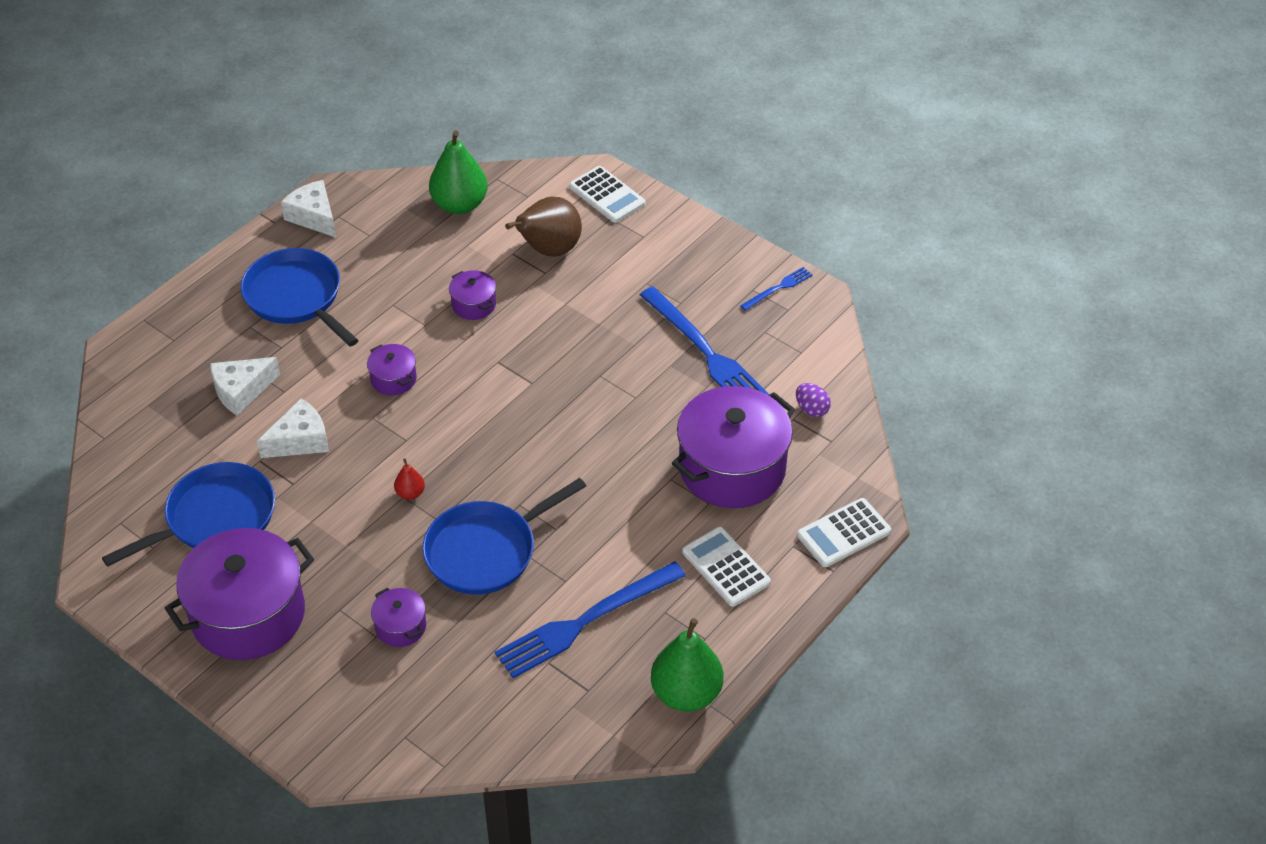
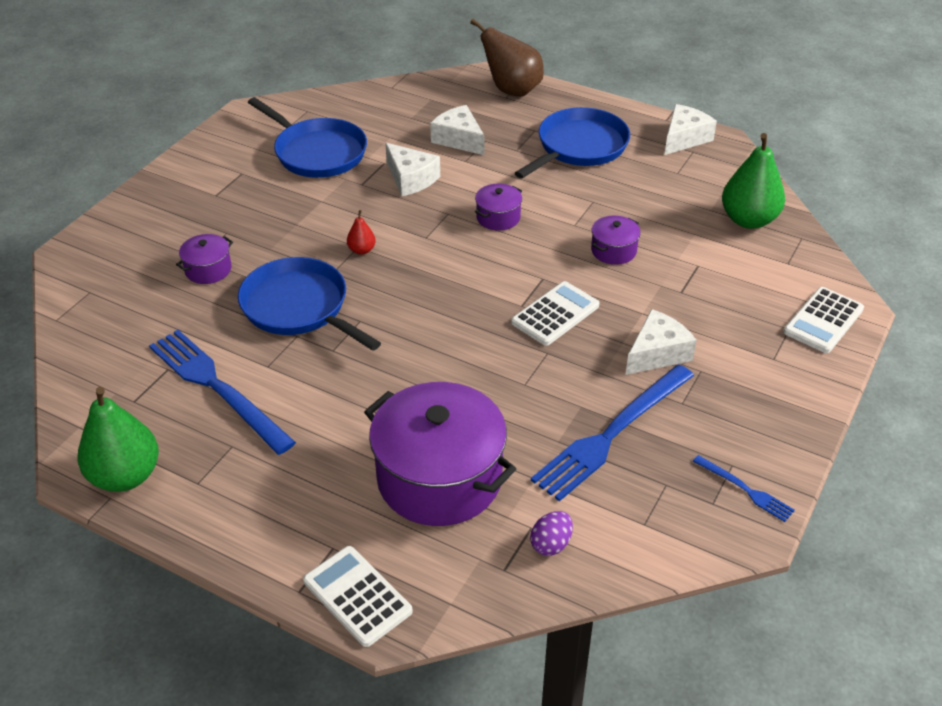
camera: 80 degrees right, 5 degrees down
(248, 615) = (218, 187): purple pot -> none
(549, 250) = (715, 290): brown pear -> brown pear (512, 90)
(619, 305) = (657, 353): none -> white cheese
(726, 567) = (295, 489): white calculator -> white calculator (555, 314)

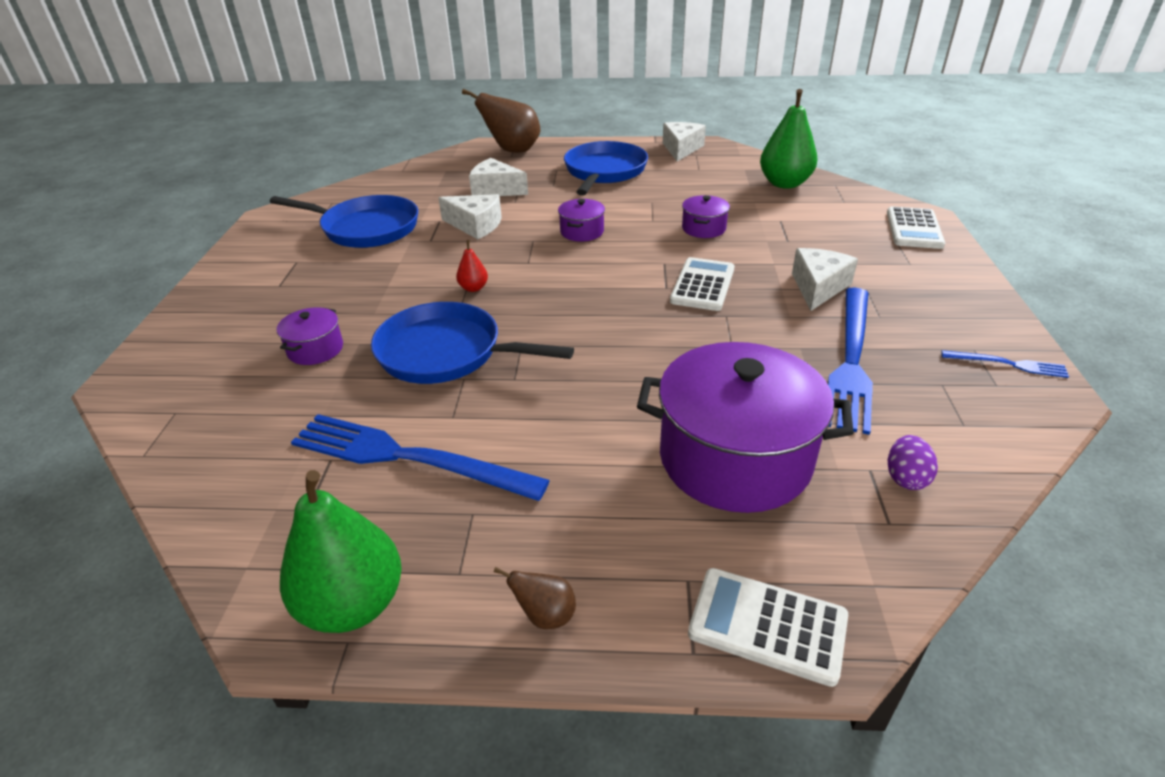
camera: 25 degrees left, 5 degrees down
(229, 531) = (545, 615): none -> brown pear

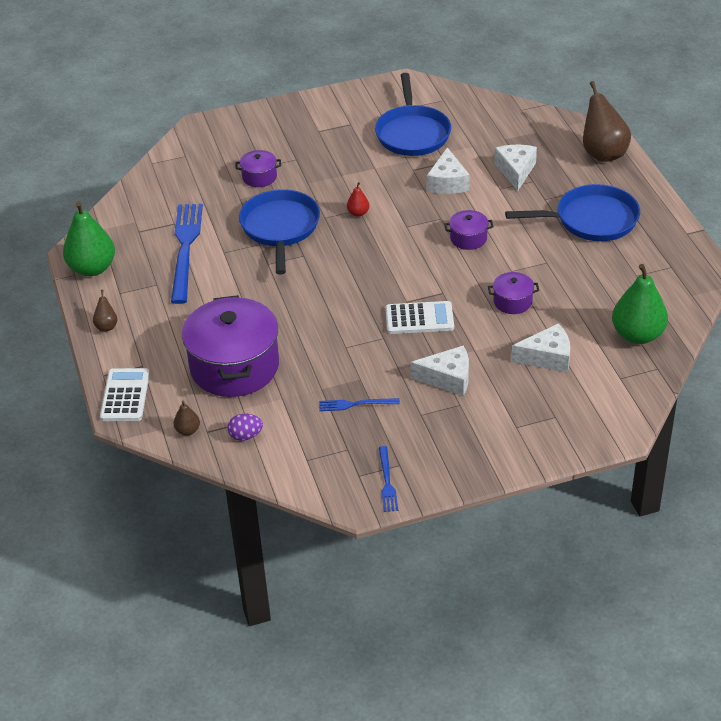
camera: 70 degrees right, 5 degrees up
(681, 149) = (679, 254): white cheese -> white cheese (547, 357)
(851, 360) = (355, 404): blue fork -> blue fork, size x0.47
(884, 548) = (188, 430): none -> brown pear
(914, 229) = (586, 426): white calculator -> none

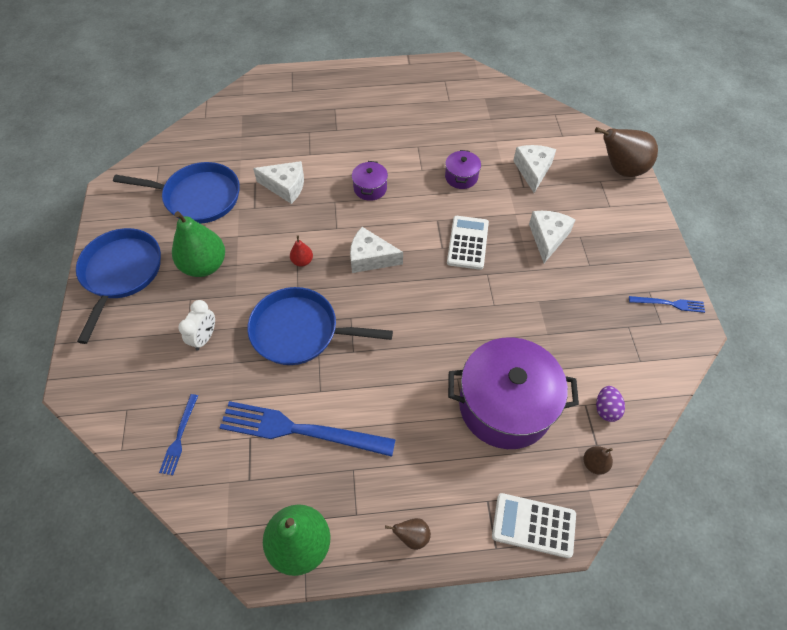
camera: 80 degrees left, 15 degrees up
(259, 177) = (204, 338): purple pot -> white clock
(355, 404) = (572, 310): blue fork -> blue fork (179, 437)
(515, 171) = (290, 139): white cheese -> white cheese (370, 258)
(591, 220) = (374, 109): blue pan -> blue pan (121, 273)
(603, 153) = (292, 83): brown pear -> brown pear (621, 169)
(637, 335) = (517, 115): green pear -> green pear (204, 265)

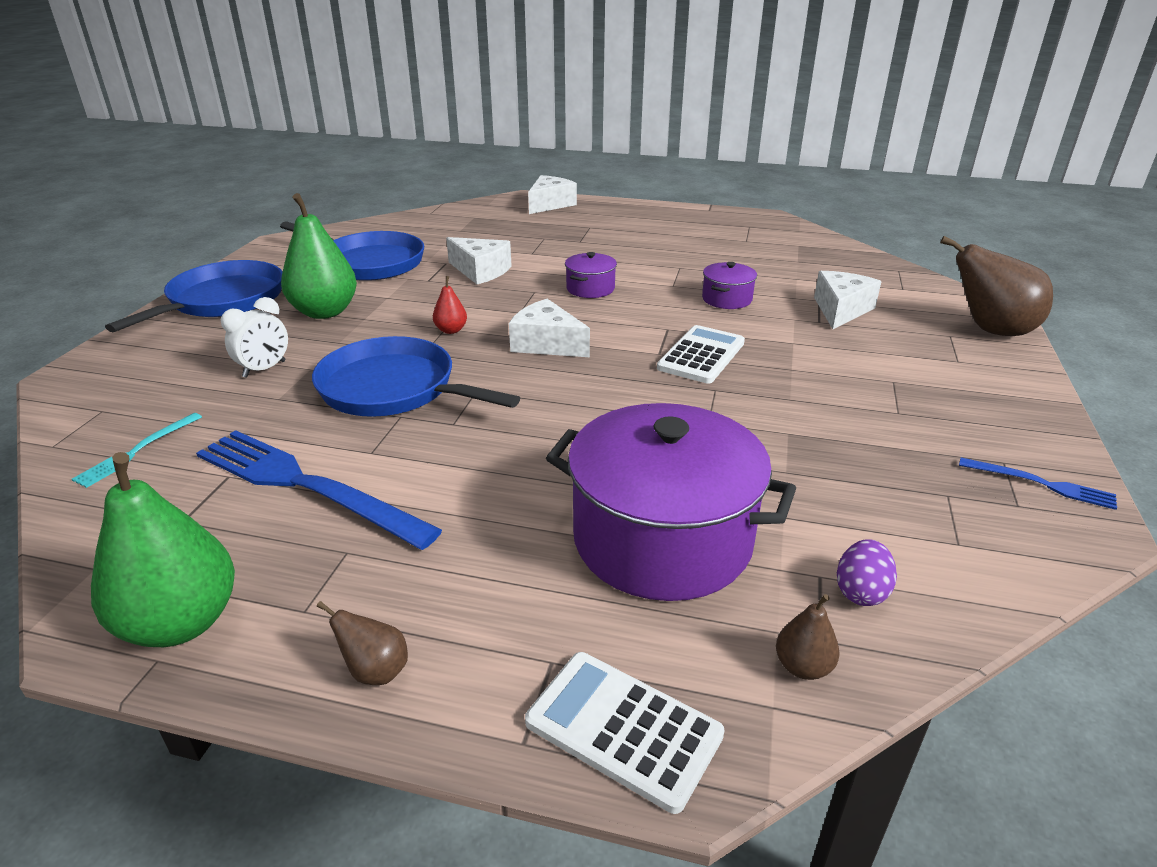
camera: 20 degrees right, 25 degrees down
(179, 437) = (137, 451): blue fork -> turquoise fork
(548, 238) = (835, 373): white cheese -> white cheese (550, 204)

